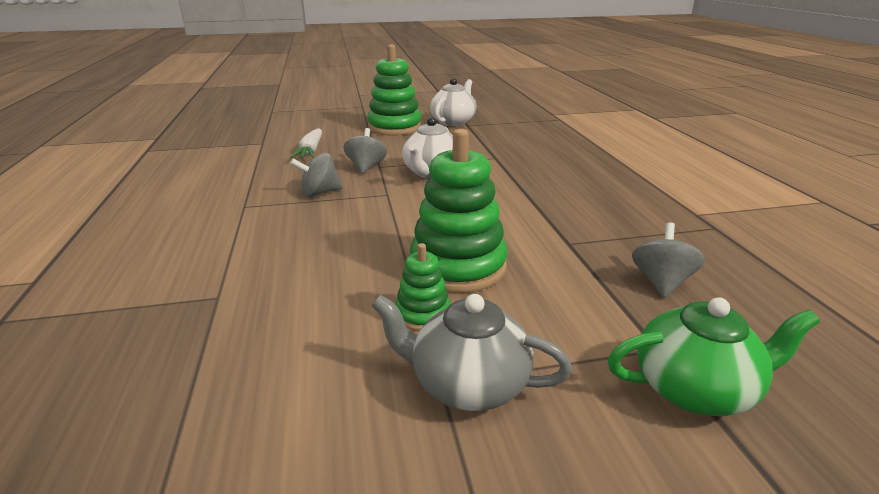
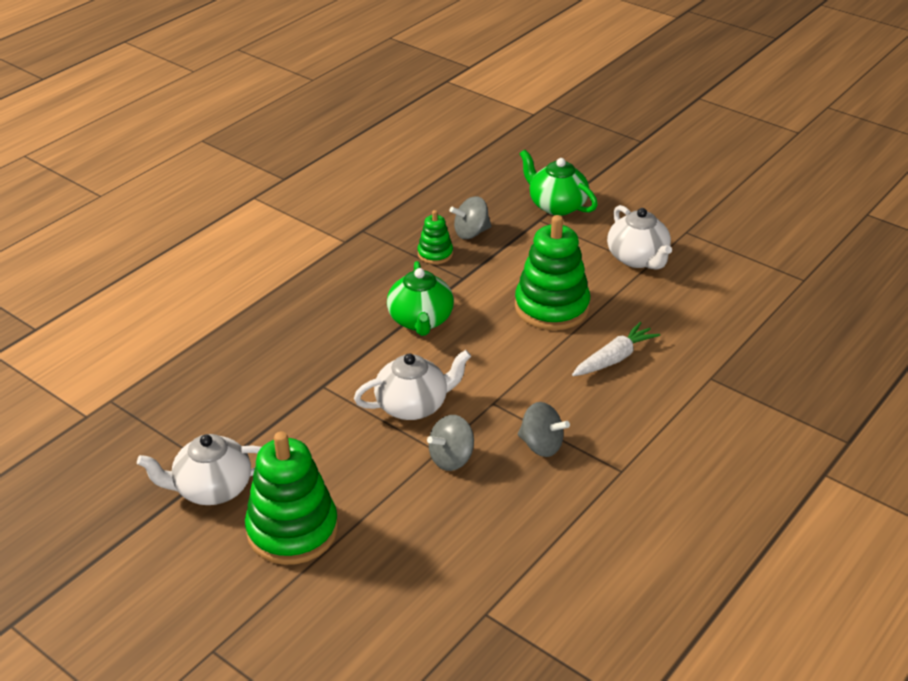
camera: 130 degrees left, 10 degrees up
(311, 151) = (458, 540): white carrot -> white carrot (614, 358)
(423, 314) = (613, 295): green stacking toy -> green stacking toy (435, 254)
(467, 384) = (638, 259): grey teapot -> white teapot
(524, 204) = (421, 320): none -> green teapot

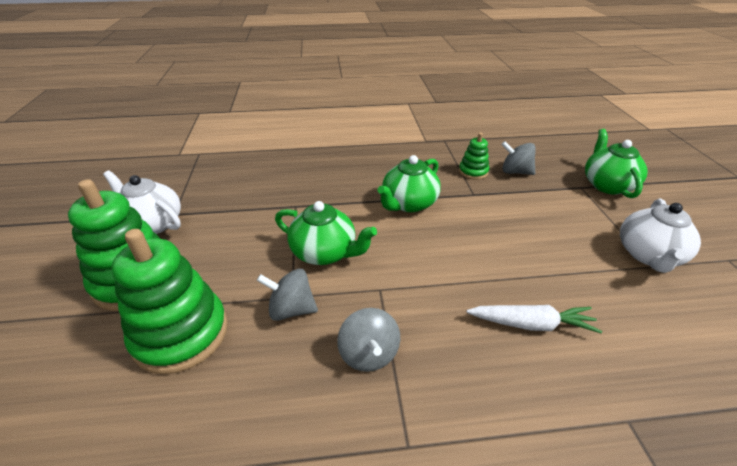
camera: 45 degrees right, 0 degrees up
(413, 405) = (325, 252): white teapot -> green teapot
(551, 307) = (520, 249): green stacking toy -> green stacking toy (181, 334)

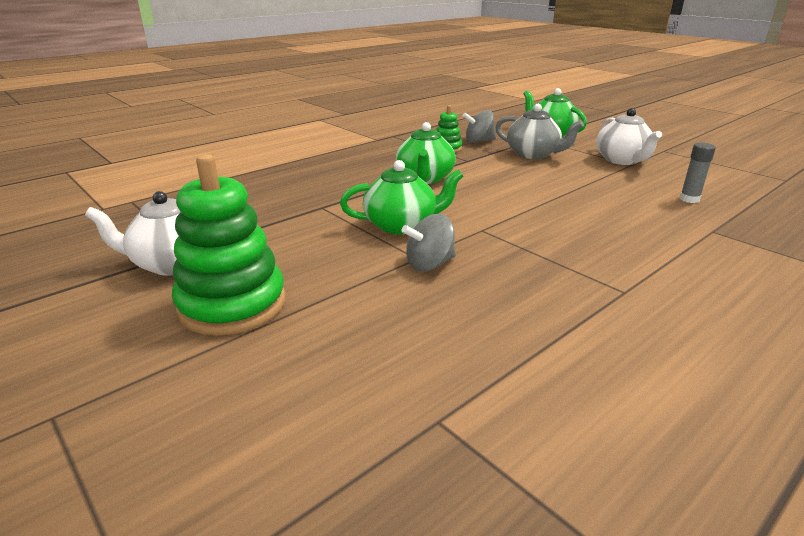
camera: 35 degrees left, 10 degrees down
(181, 334) = (352, 315): green stacking toy -> none
(369, 354) = (530, 263): grey spinning top -> none
(532, 324) = (607, 211): white carrot -> none
(551, 209) = (533, 154): none -> grey teapot
(662, 354) = (689, 199): none -> grey glue stick

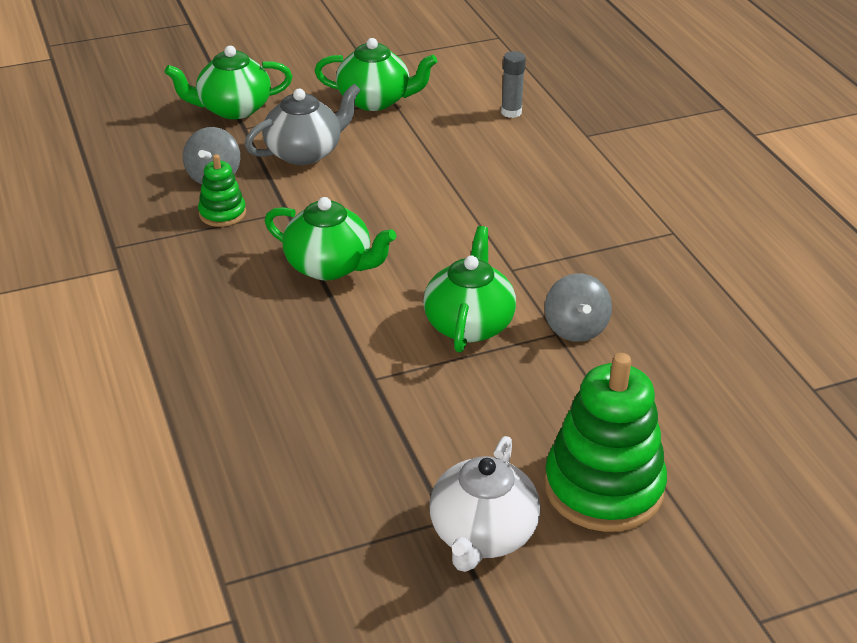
camera: 70 degrees left, 10 degrees up
(622, 160) = (375, 100): white teapot -> green teapot

